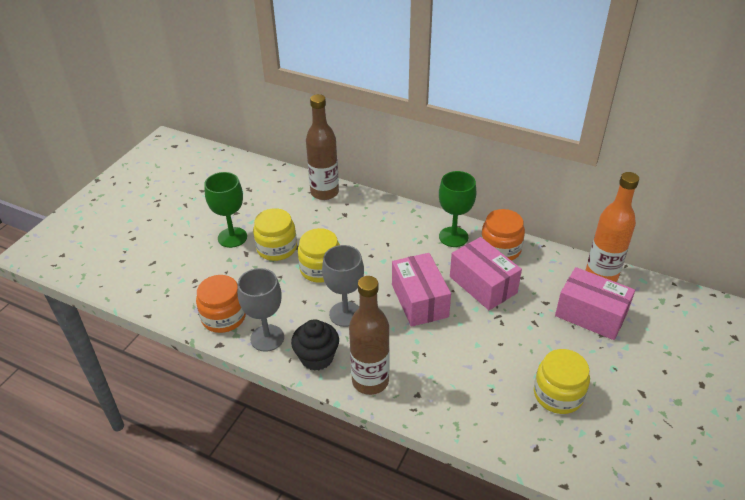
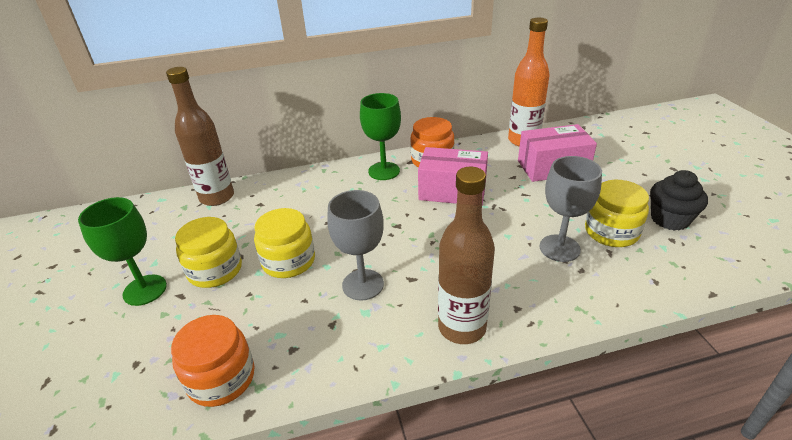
camera: 40 degrees left, 5 degrees down
(267, 338) = (303, 363): grey goblet -> grey goblet (559, 248)
(317, 357) = (382, 344): black cupcake -> black cupcake (669, 219)
(419, 300) = (417, 232): pink box -> none

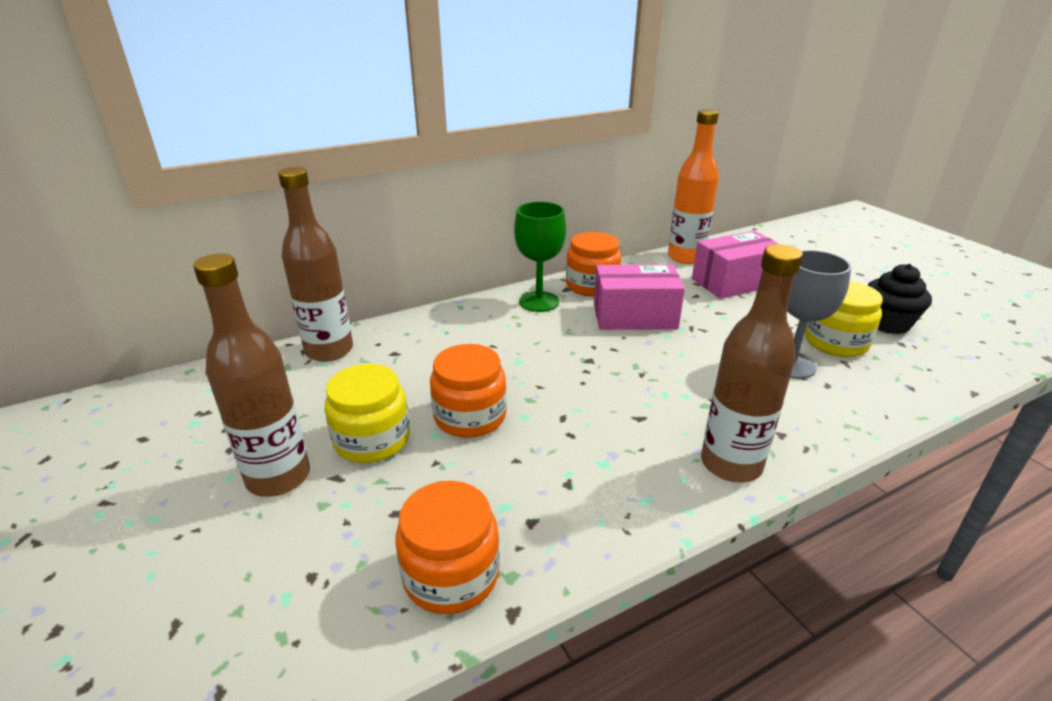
camera: 15 degrees left, 5 degrees down
(145, 290) = (278, 477): green goblet -> brown bottle
(288, 261) = (470, 416): yellow jar -> orange jar
(363, 284) = (583, 432): grey goblet -> none

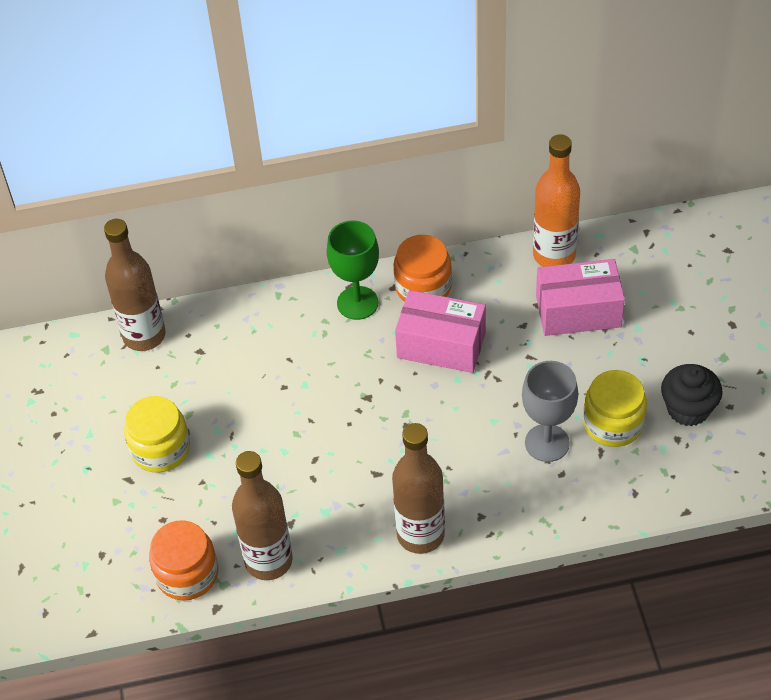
camera: 20 degrees right, 20 degrees up
(278, 477) = (88, 470): brown bottle -> brown bottle (268, 561)
(470, 416) = (241, 442): orange jar -> none

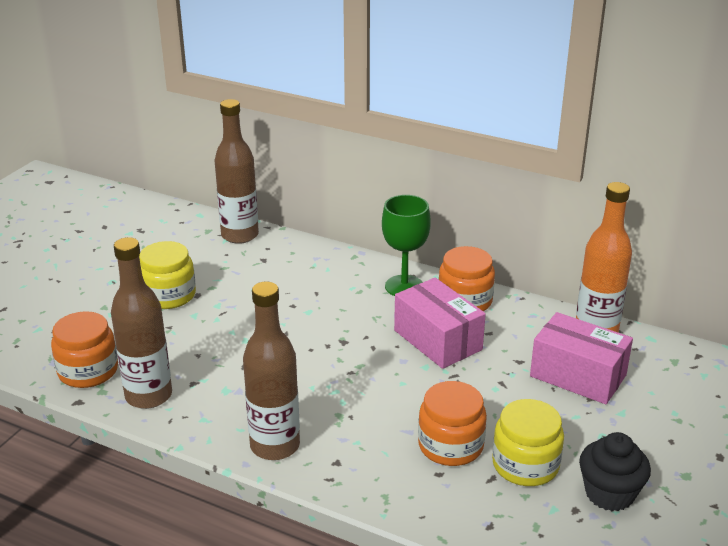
camera: 35 degrees right, 20 degrees down
(547, 443) = (450, 445): grey goblet -> orange jar

